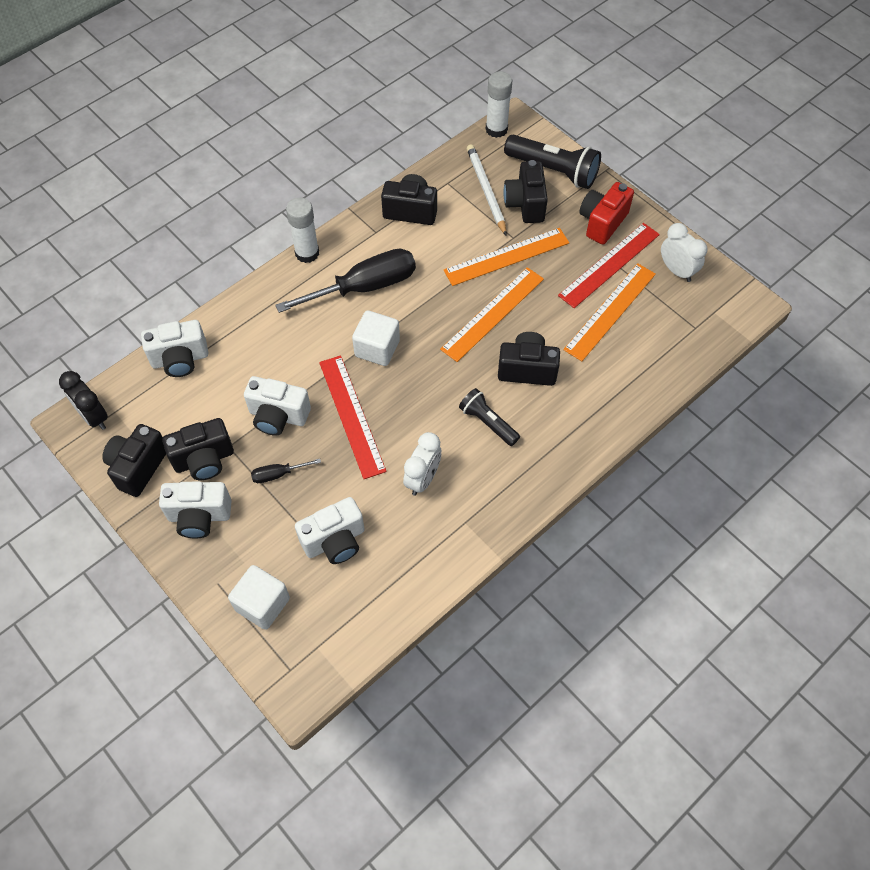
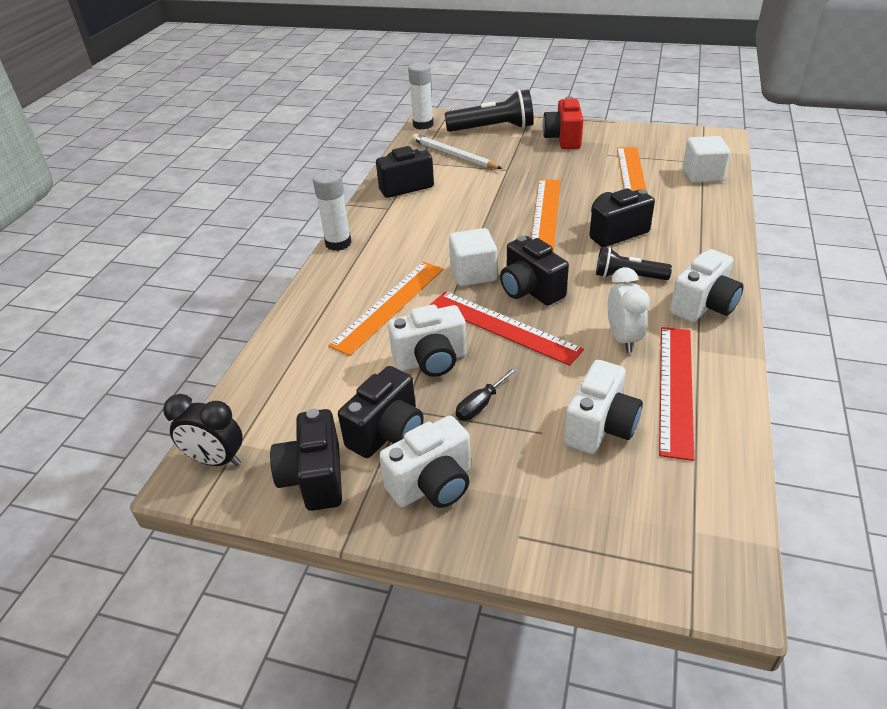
camera: 30 degrees left, 20 degrees down
(180, 359) = (279, 366): white camera -> white camera (703, 306)
(262, 604) = (590, 525): white cube -> white cube (702, 175)
(364, 287) = (416, 242): black screwdriver -> none
(506, 256) = (515, 181): orange ruler -> orange ruler (389, 306)
(525, 204) = (493, 151): black camera -> black camera (530, 290)
(609, 264) = (597, 156): red ruler -> red ruler (675, 388)
(677, 270) = (648, 141): white clock -> none

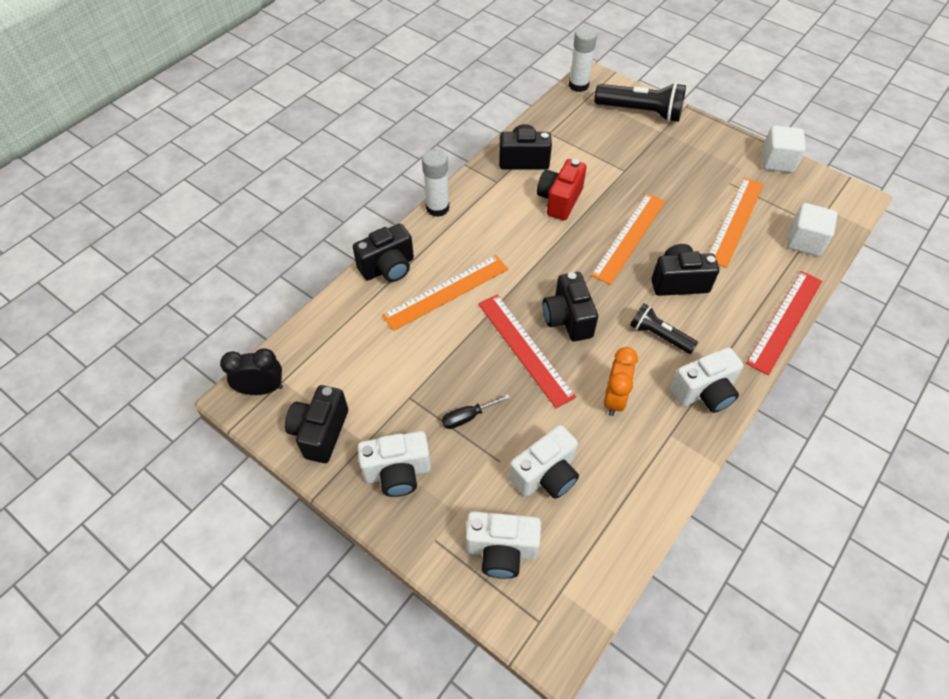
camera: 20 degrees right, 15 degrees up
(216, 460) = (262, 389): black clock -> black clock turned 135 degrees clockwise
(387, 433) = (388, 414): black camera -> black camera (388, 268)
(431, 361) = (452, 360): white camera -> white camera (501, 550)
(454, 155) = (586, 135): white pencil -> none
(473, 274) = (530, 283): white cube -> white cube (777, 161)
(563, 139) = (699, 148): red camera -> red camera (559, 200)
(622, 338) = (614, 399): white clock -> orange clock
(675, 388) = (627, 464): red ruler -> red ruler (785, 321)

